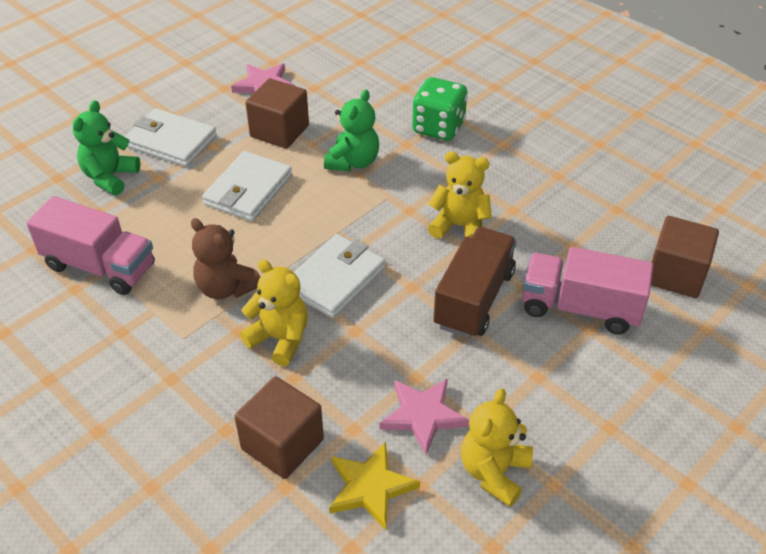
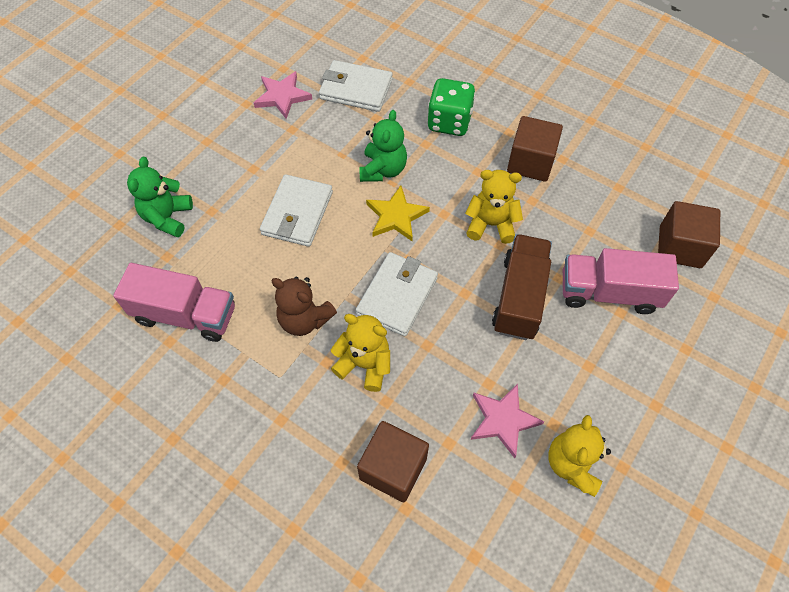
camera: 10 degrees left, 15 degrees up
(171, 142) = (213, 170): white wallet -> white wallet (356, 89)
(279, 131) = (309, 145): brown cube -> brown cube (530, 162)
(370, 487) = (476, 496): yellow star -> yellow star (396, 216)

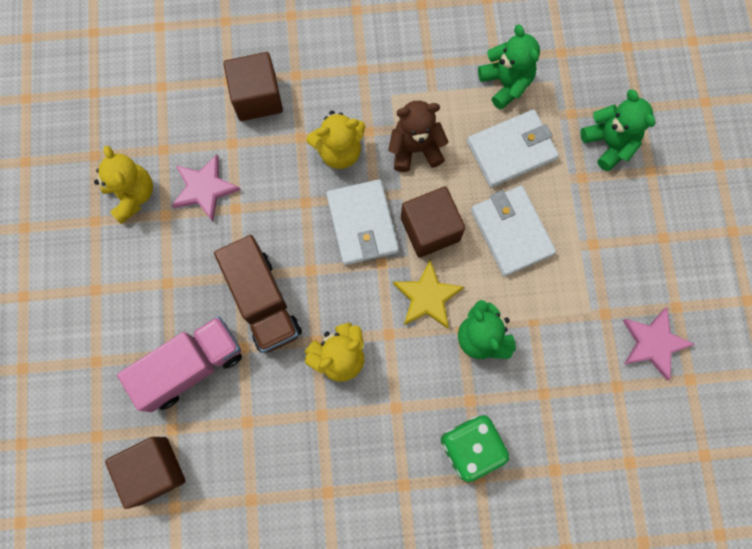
camera: 140 degrees right, 15 degrees up
(185, 314) = (505, 83): pink truck -> green teddy bear
(356, 89) = (595, 413): white wallet -> white wallet (511, 150)
(530, 162) = (355, 461): brown cube -> brown cube (430, 229)

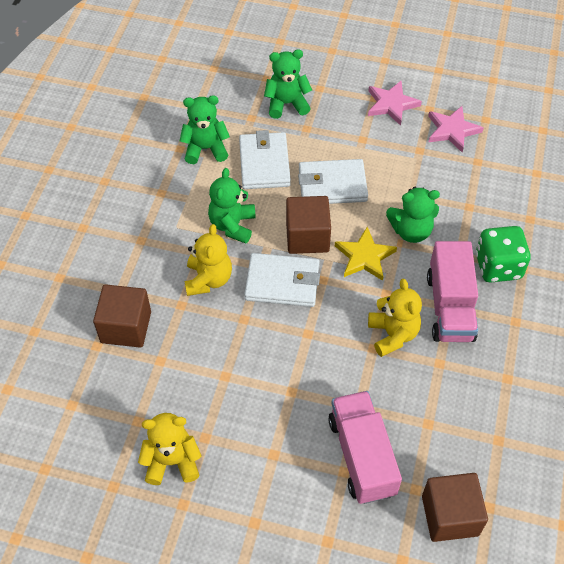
camera: 70 degrees left, 20 degrees down
(204, 189) = (194, 396): pink star -> pink star (391, 104)
(263, 301) = (322, 379): brown truck -> none
(395, 407) = (450, 307): none -> pink truck
(415, 149) = (232, 225): brown teddy bear -> green teddy bear

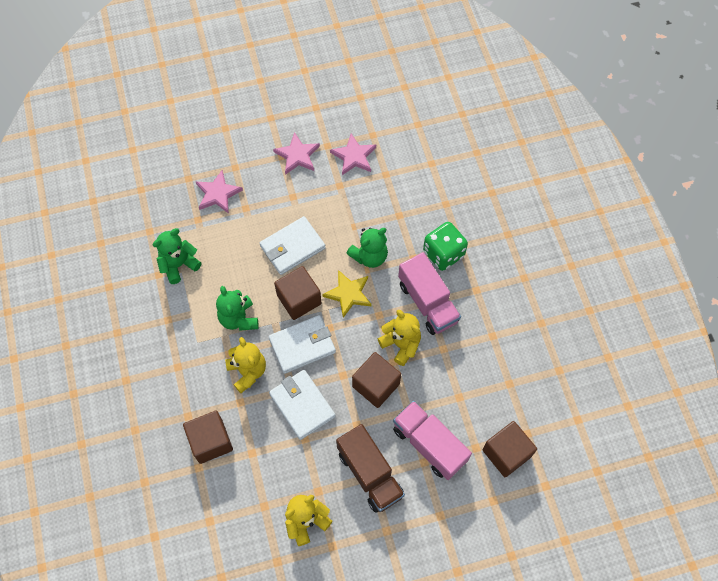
camera: 30 degrees left, 10 degrees up
(264, 163) = (231, 255): white wallet -> white wallet (302, 405)
(273, 450) = (370, 474): none -> brown truck
(287, 104) = (218, 194): green teddy bear -> pink star
(338, 362) = (376, 385): none -> brown cube

